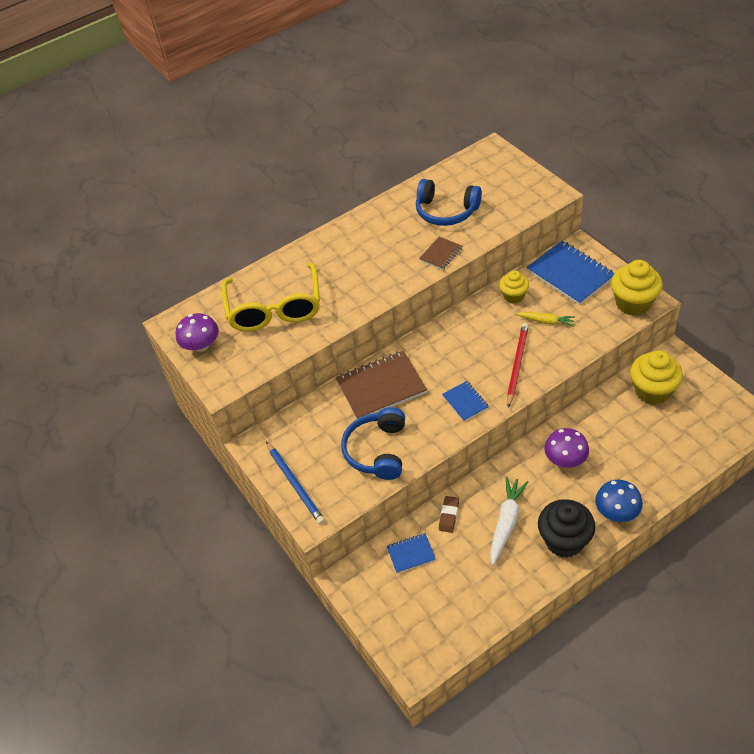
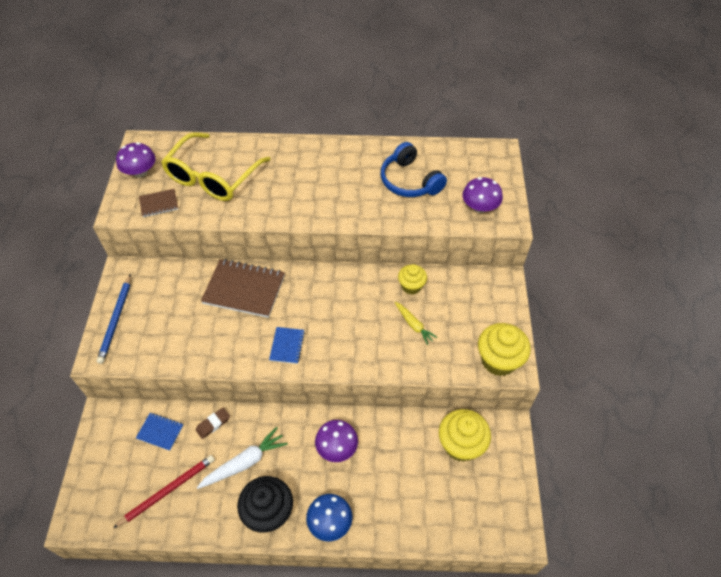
camera: 30 degrees right, 5 degrees up
(377, 450) = (191, 337): blue headphones -> none
(441, 254) = (368, 213): brown notebook -> brown notebook (159, 204)
(517, 365) = (355, 344): red pencil -> red pencil (168, 490)
(521, 197) = (479, 207): none -> purple mushroom
(570, 274) = (473, 299): blue notebook -> none

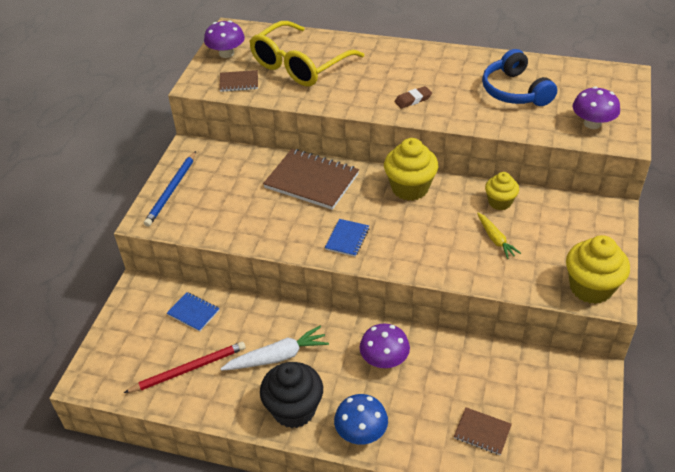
camera: 15 degrees right, 10 degrees down
(213, 424) = (251, 314): brown eraser -> brown eraser (413, 100)
(429, 501) = (482, 432): none -> brown notebook
(460, 445) = (532, 381): yellow cupcake -> yellow cupcake (410, 188)

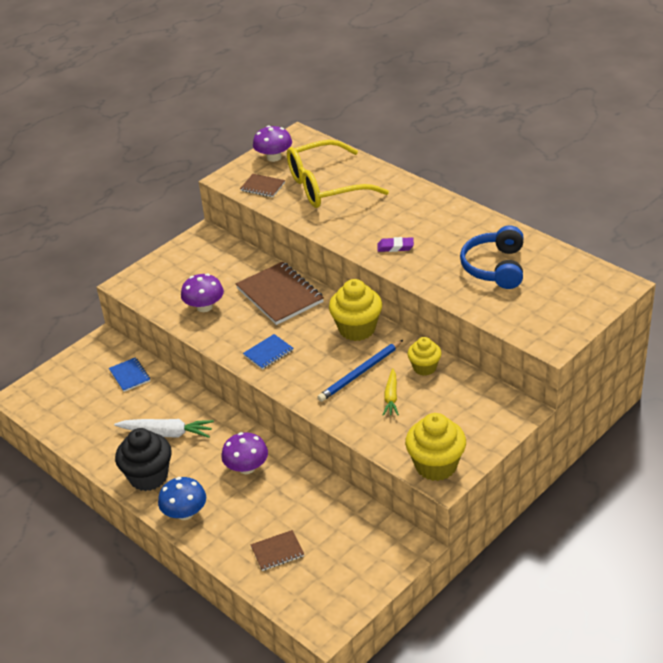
camera: 30 degrees right, 5 degrees down
(171, 190) = (163, 266): blue pencil -> blue pencil (360, 373)
(189, 369) = (95, 417): red pencil -> none
(413, 100) = (395, 247): brown eraser -> purple eraser
(482, 432) = (277, 552): brown notebook -> brown notebook turned 75 degrees counterclockwise
(592, 123) = (537, 319): purple mushroom -> purple mushroom (204, 307)

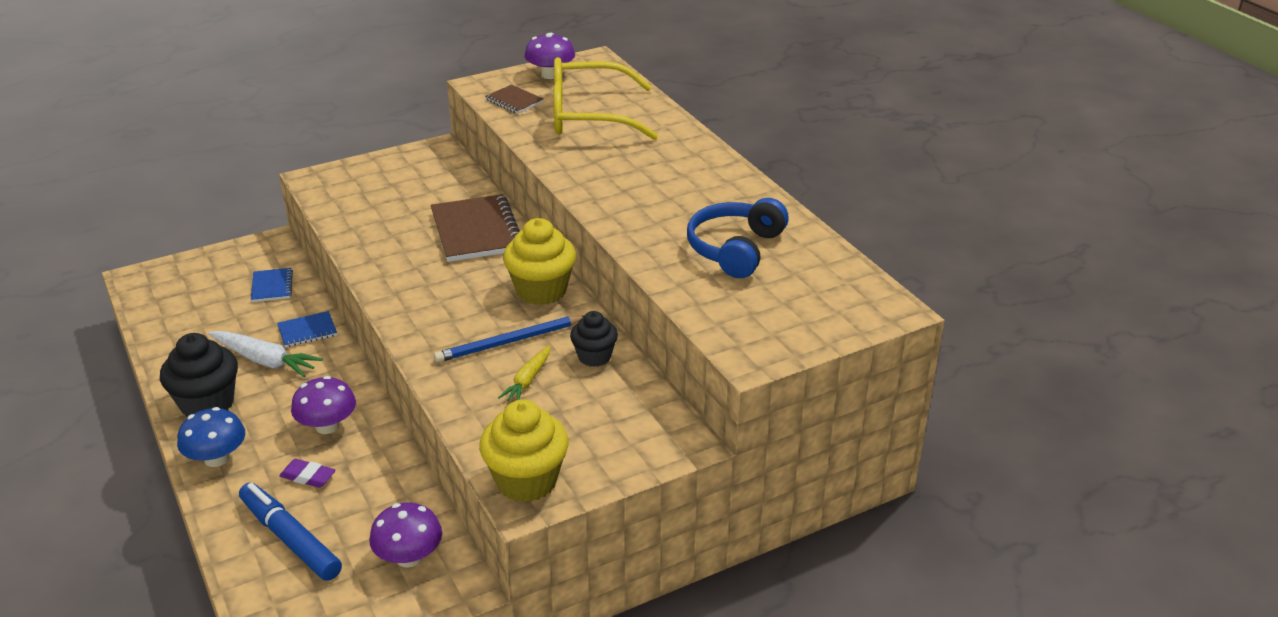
camera: 15 degrees right, 5 degrees down
(204, 307) = (380, 222): purple mushroom -> purple mushroom (409, 557)
(268, 353) = (415, 291): blue notebook -> blue notebook (307, 331)
(277, 552) = (290, 539): brown notebook -> blue marker
(395, 247) = (624, 198): purple eraser -> purple eraser (308, 476)
(424, 367) = (594, 357): yellow cupcake -> black cupcake

